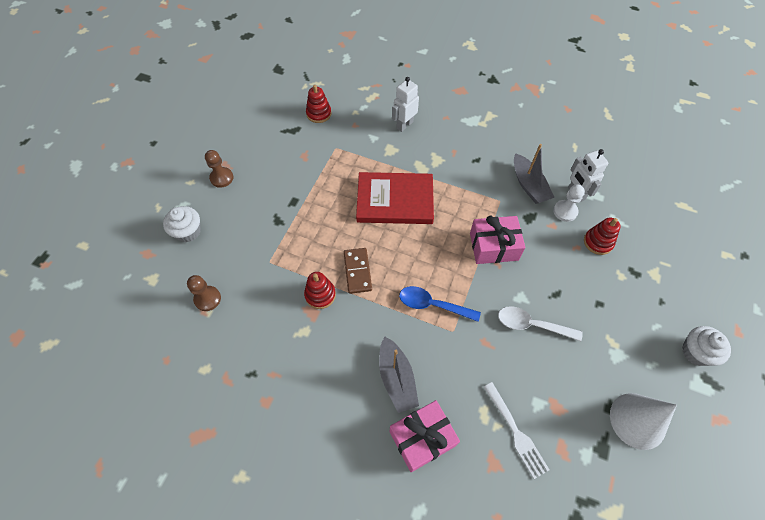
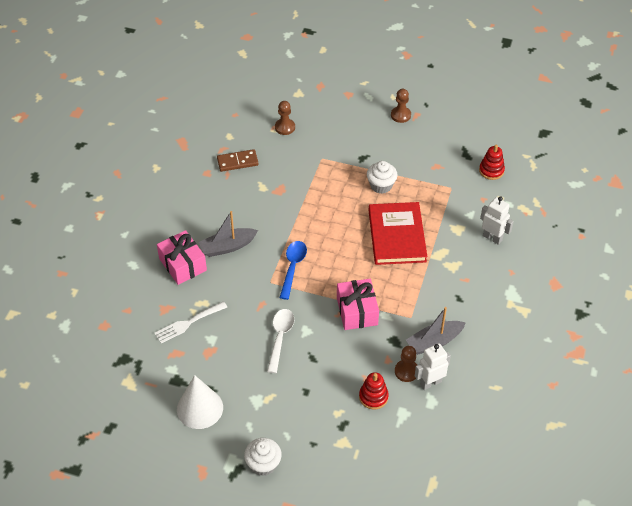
camera: 85 degrees right, 10 degrees down
(188, 232) = (343, 105): white cupcake -> white cupcake (381, 185)
(320, 295) = (295, 193): red stacking toy -> none
(357, 271) = (319, 215): brown domino -> brown domino (237, 162)
(565, 211) = (406, 371): white pawn -> brown pawn

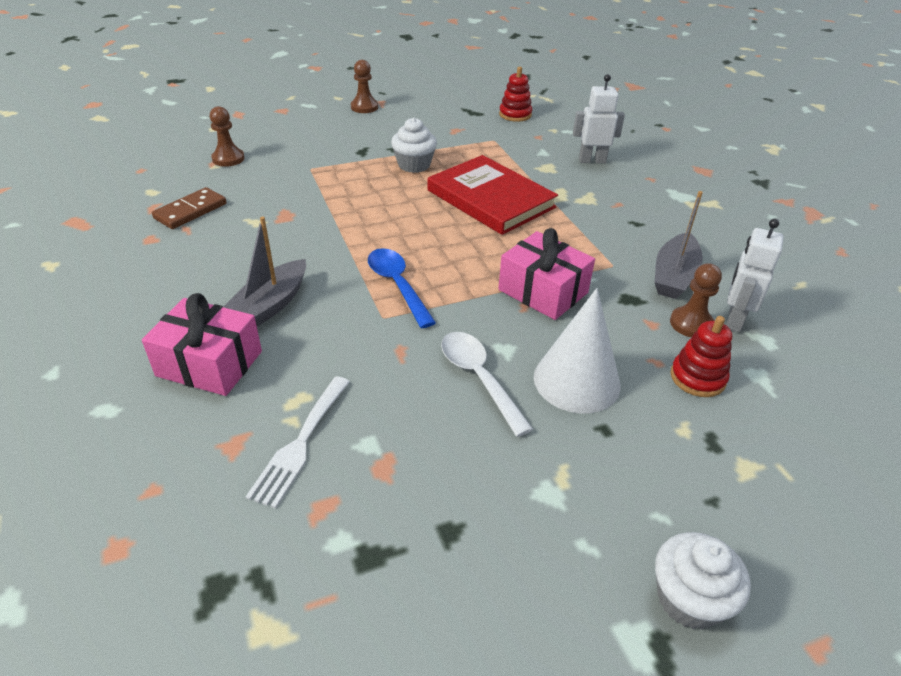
camera: 40 degrees left, 10 degrees down
(200, 408) = (466, 578): white cone -> white cone (576, 381)

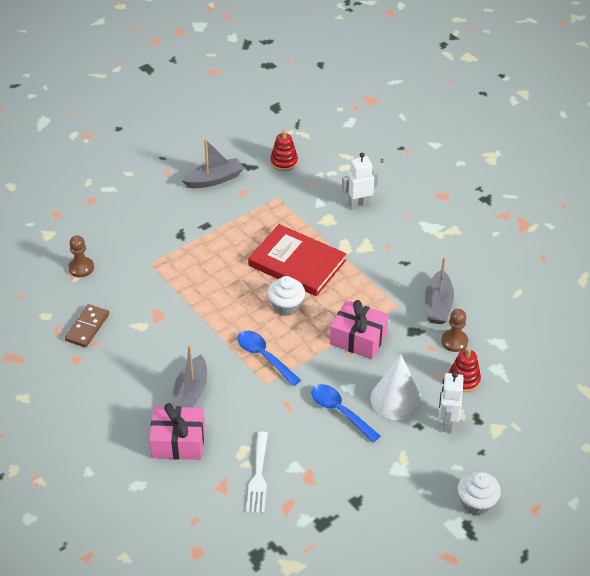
camera: 15 degrees left, 5 degrees up
(364, 107) = (157, 181): brown pawn -> none
(414, 165) = (227, 241): white cupcake -> white cupcake (286, 306)
(428, 115) = (214, 179): none -> grey boat
(479, 378) = (340, 411): white spoon -> blue spoon
(734, 320) = (479, 332): white robot -> white robot (447, 423)

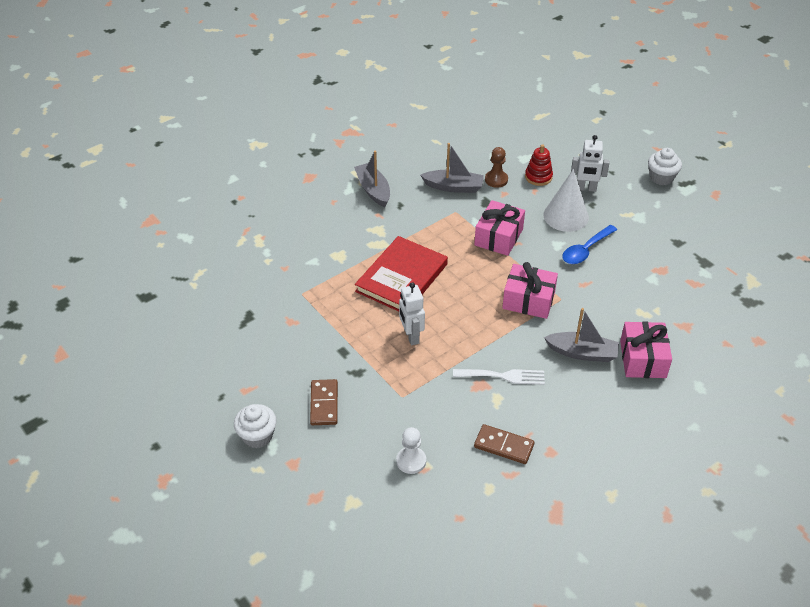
camera: 90 degrees left, 0 degrees up
(81, 268) = (411, 461): brown pawn -> white pawn
(148, 215) = (324, 404): none -> brown domino
(214, 179) = (267, 346): grey boat -> grey boat (373, 190)
(258, 476) = (668, 302): white fork -> white fork (503, 376)
(264, 357) = (528, 300): blue spoon -> pink gift
(284, 162) = (244, 288): red stacking toy -> none
(286, 306) = (461, 285): white cupcake -> white cupcake (257, 436)
(359, 204) = (317, 233): white robot -> white robot (411, 336)

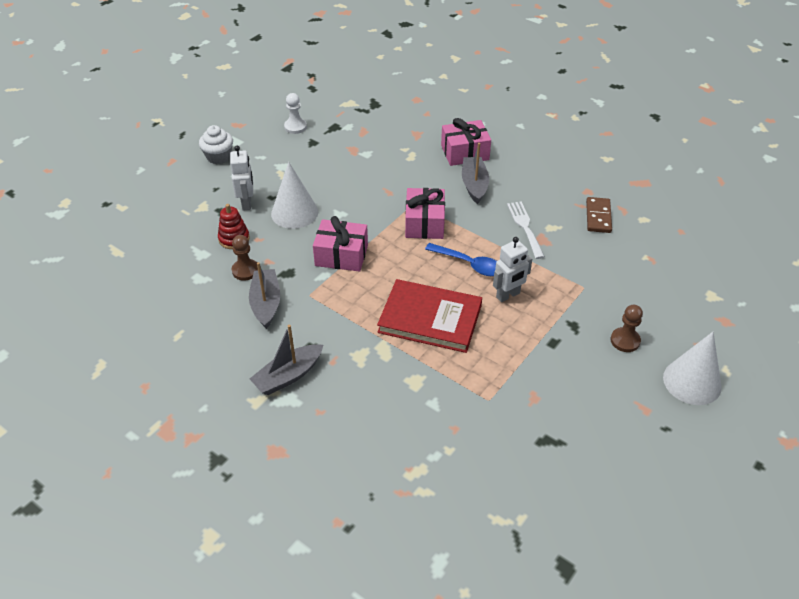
camera: 105 degrees left, 0 degrees up
(257, 436) = (692, 382): white cupcake -> white cone
(324, 404) = (625, 341): brown domino -> brown pawn
(411, 461) = (648, 268): white pawn -> white pawn (295, 127)
(586, 250) = (341, 195): blue spoon -> blue spoon (469, 264)

